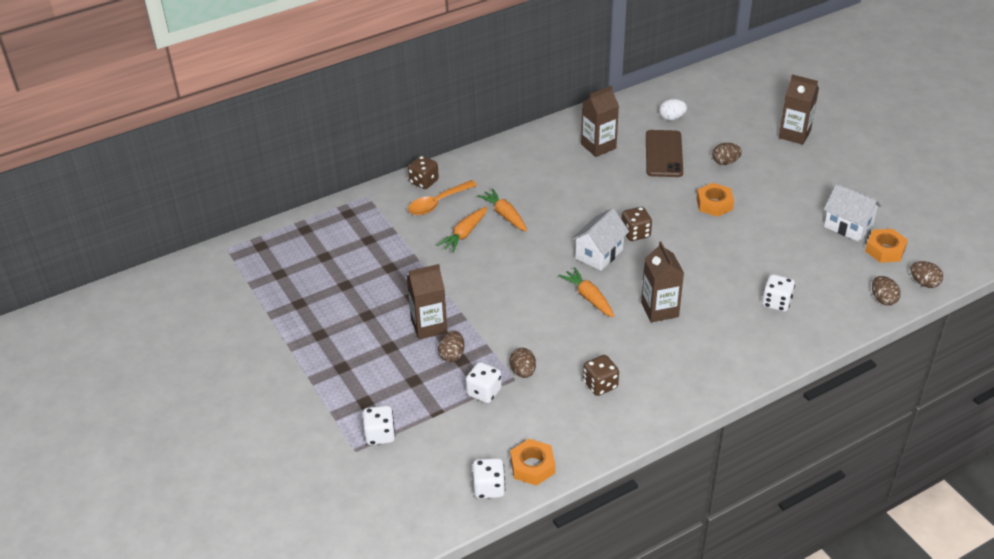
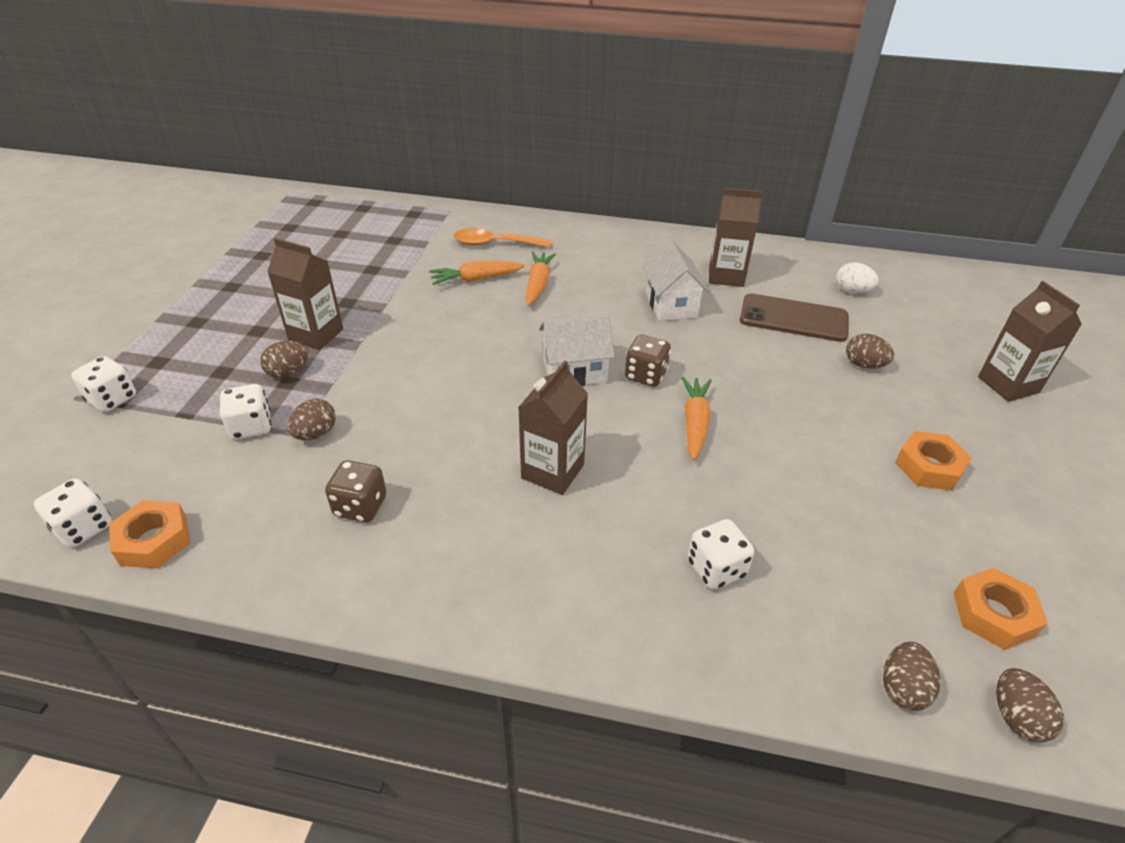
camera: 40 degrees right, 0 degrees up
(424, 182) = (511, 222): brown dice -> none
(588, 297) = (496, 406): orange carrot -> orange carrot (694, 422)
(664, 154) = (793, 318): brown phone -> brown phone turned 60 degrees clockwise
(714, 204) = (788, 400): orange nut -> orange nut (929, 467)
(848, 226) = (963, 540): white house -> white house (671, 305)

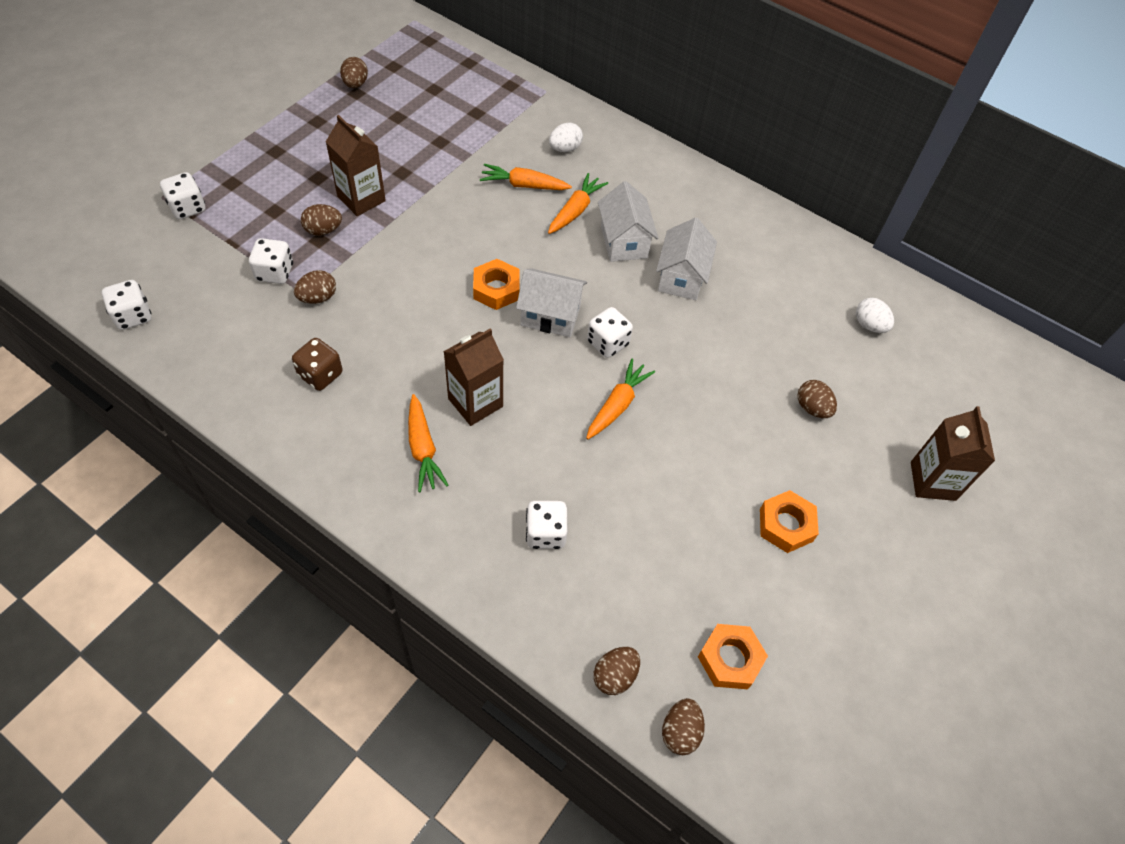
camera: 20 degrees right, 15 degrees up
(154, 540) = (173, 345): orange nut -> orange nut (496, 289)
(257, 249) = (355, 84): none -> brown egg
(495, 244) = (565, 148): orange spoon -> white egg
(526, 537) = (423, 449): none -> orange carrot
(599, 294) = (624, 242): none -> white house
(645, 375) = (607, 343): brown dice -> white dice
(726, 276) = (757, 263): brown carton -> none
(793, 318) = (785, 334): brown phone -> none

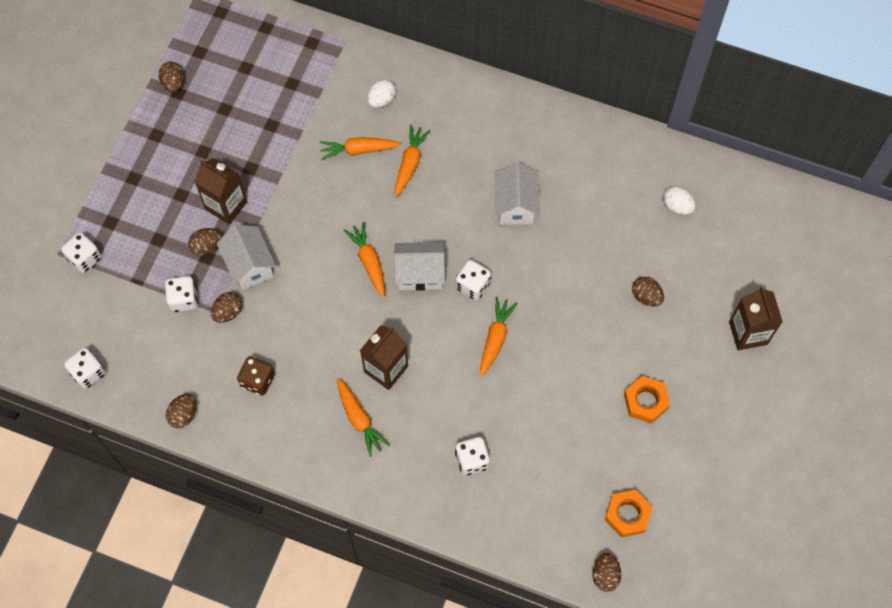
camera: 10 degrees left, 10 degrees up
(496, 289) = (369, 261): orange nut -> orange carrot
(615, 676) = (551, 550): brown egg -> brown egg (183, 415)
(624, 242) = (459, 183): white house -> white house (250, 266)

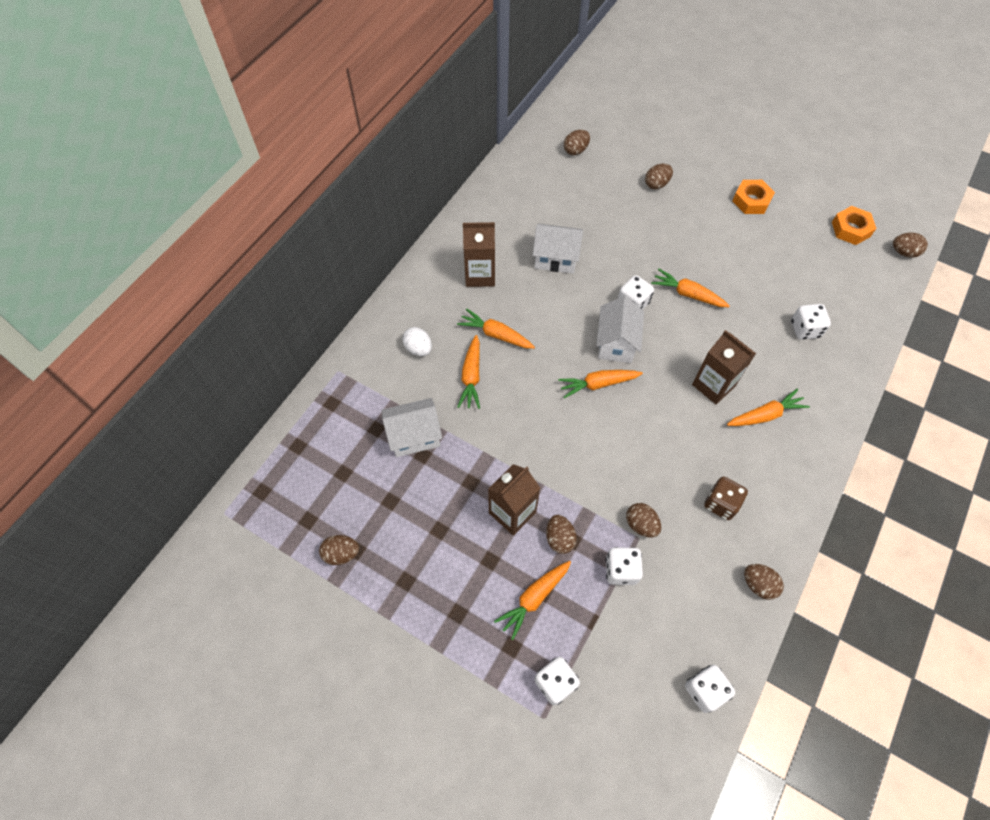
camera: 80 degrees left, 5 degrees down
(151, 233) = (534, 599): none -> orange carrot
(250, 266) = (588, 496): white house -> white house (414, 436)
(677, 206) = (575, 150): white egg -> brown egg
(748, 333) = (694, 129): brown carton -> brown carton (480, 275)

